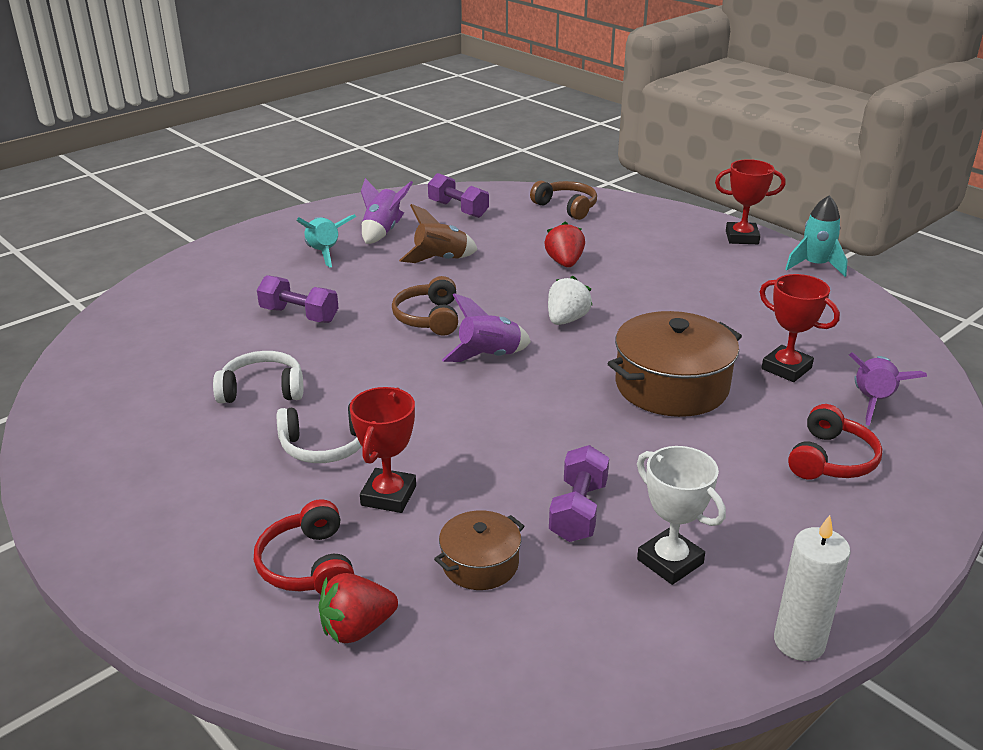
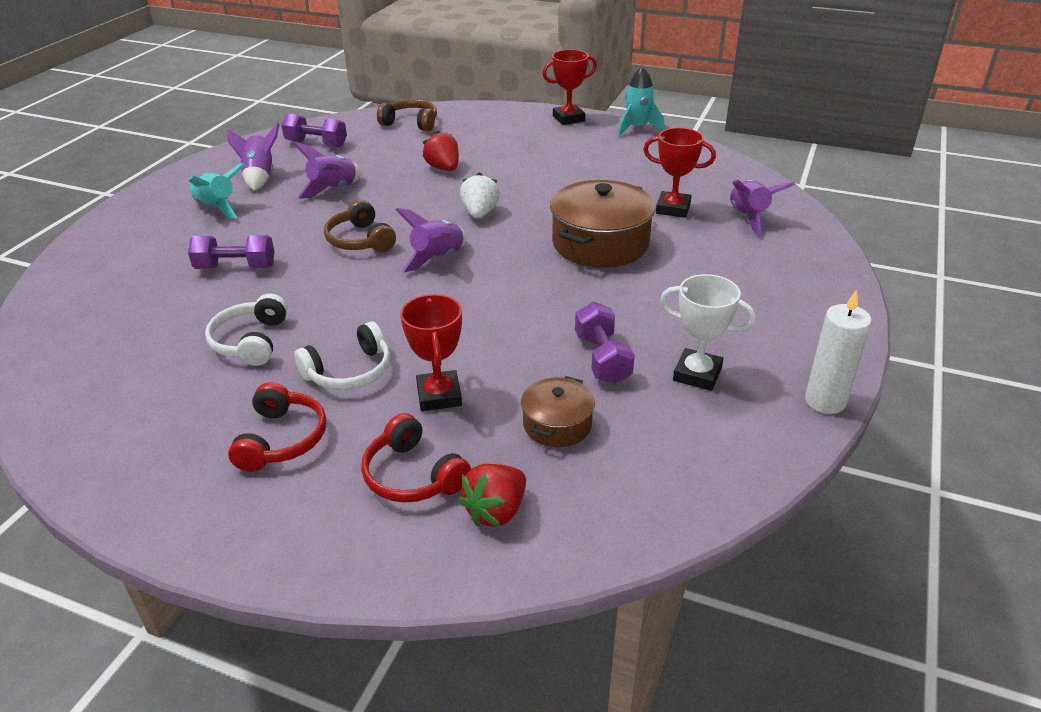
camera: 25 degrees left, 5 degrees up
(262, 390) = (251, 341): white headphones -> white headphones turned 60 degrees counterclockwise
(440, 260) = (333, 189): brown rocket -> purple rocket
(831, 459) = (751, 266): red headphones -> red headphones (282, 439)

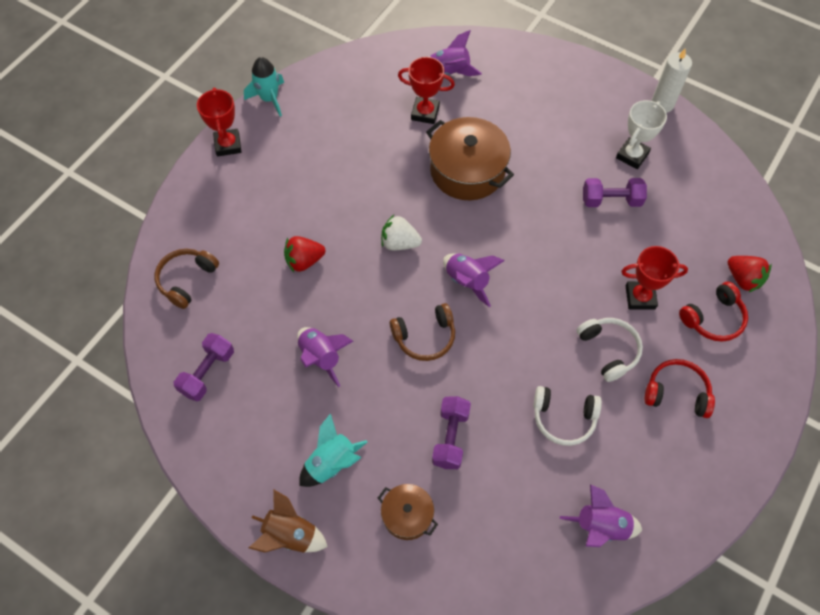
camera: 80 degrees left, 25 degrees up
(150, 198) = (290, 535): none -> brown rocket
(260, 177) = (272, 426): purple rocket -> purple rocket (601, 527)
(557, 424) = (673, 237): brown pot -> brown pot (407, 515)
(673, 209) = (425, 113): red trophy -> red trophy turned 75 degrees clockwise

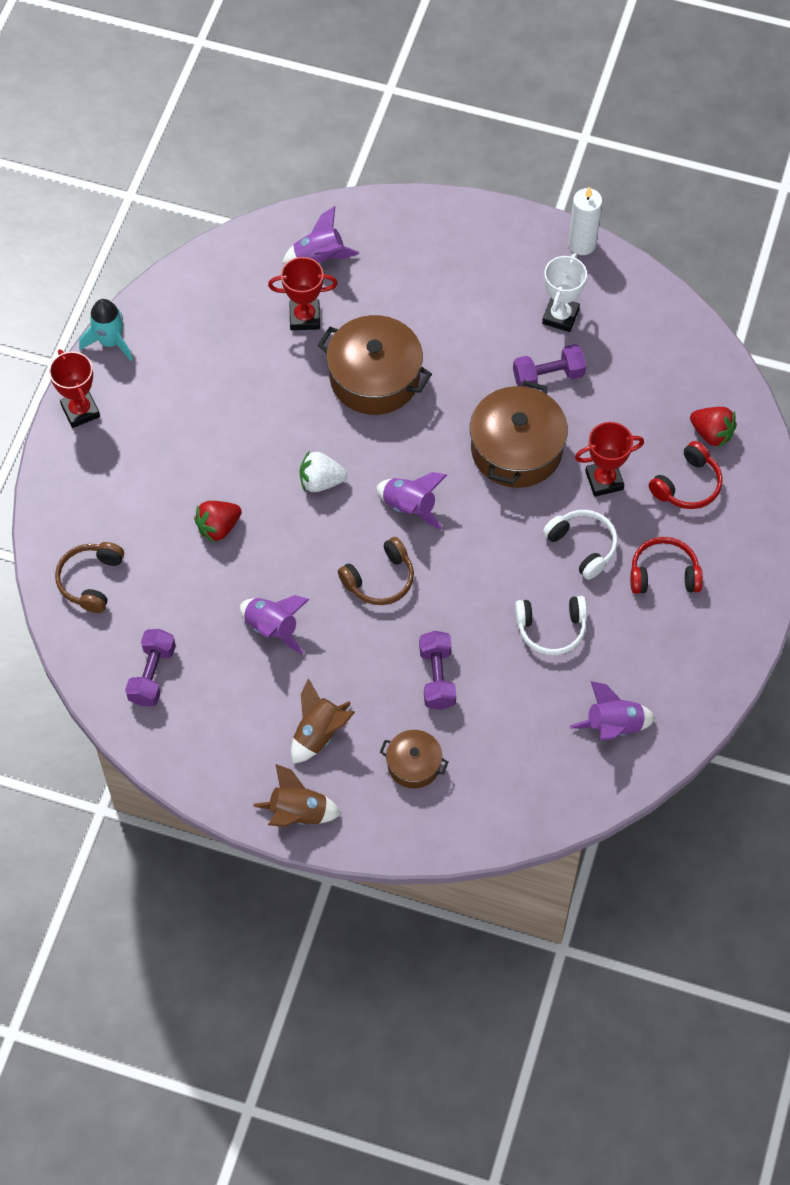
camera: 15 degrees left, 0 degrees up
(331, 463) = (319, 733): turquoise rocket -> brown rocket
(570, 254) = (516, 449): none -> brown pot

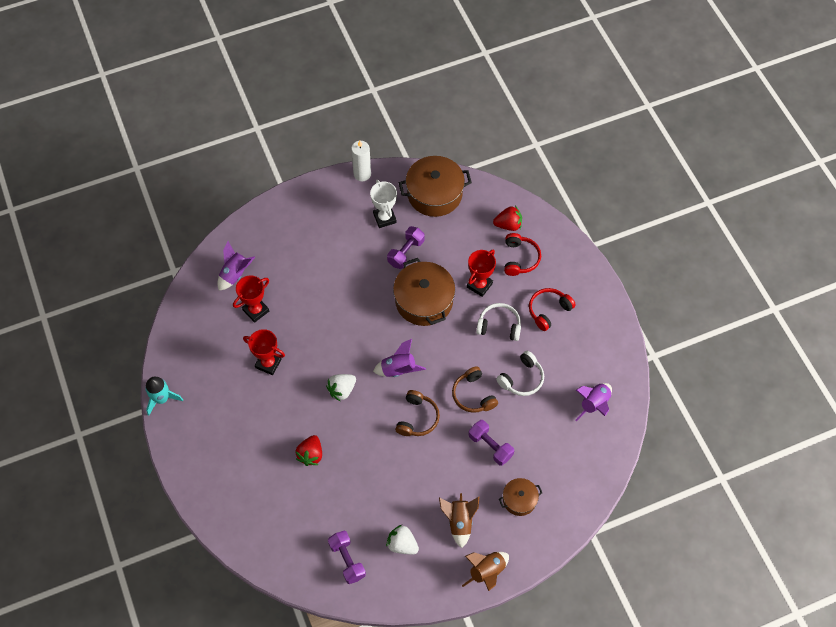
camera: 40 degrees left, 0 degrees up
(80, 411) = (179, 448): red trophy -> red trophy (268, 363)
(91, 580) = (268, 535): brown headphones -> brown headphones (473, 395)
(229, 706) = (402, 544): none -> white strawberry
(272, 628) = (386, 486): purple rocket -> none
(374, 378) = (320, 316): brown pot -> brown pot (434, 194)

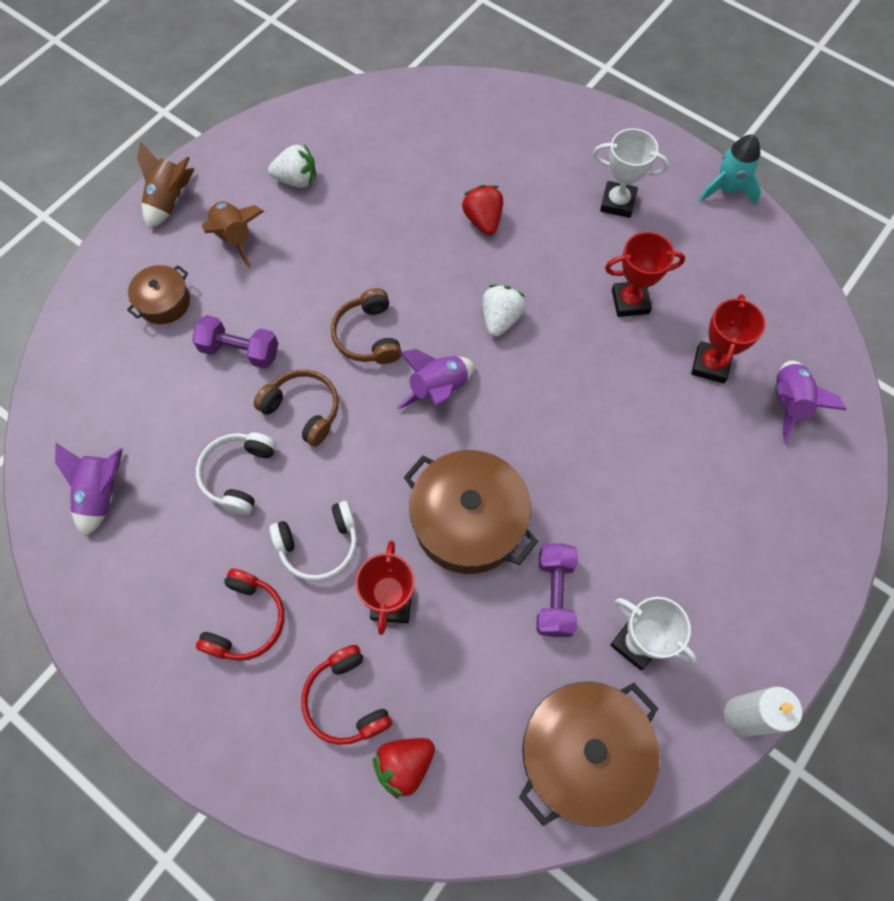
camera: 150 degrees right, 5 degrees up
(228, 424) = (617, 202): none -> white trophy
(347, 560) = (355, 134): purple dumbbell -> none

